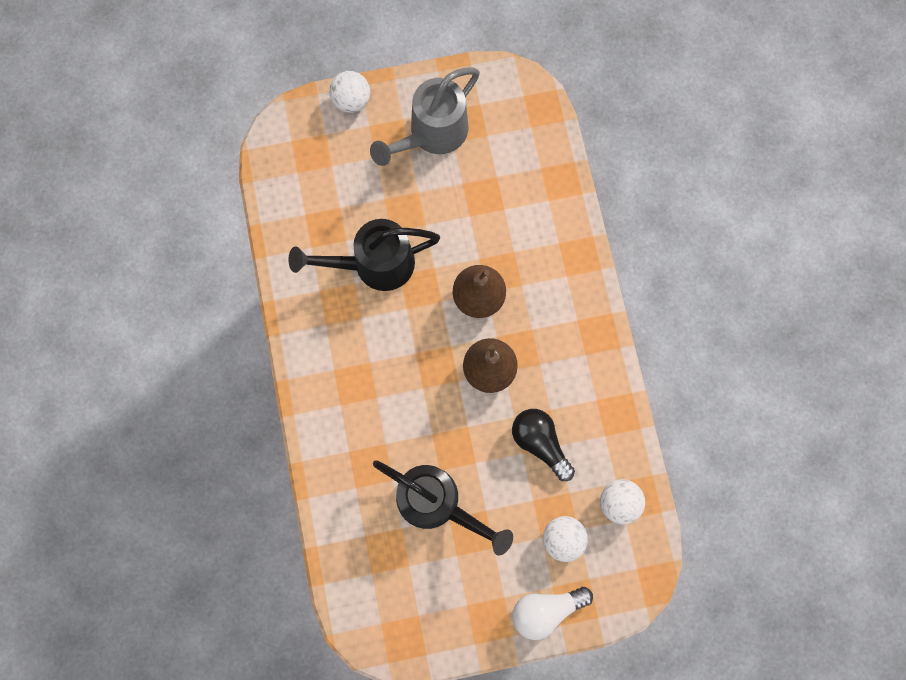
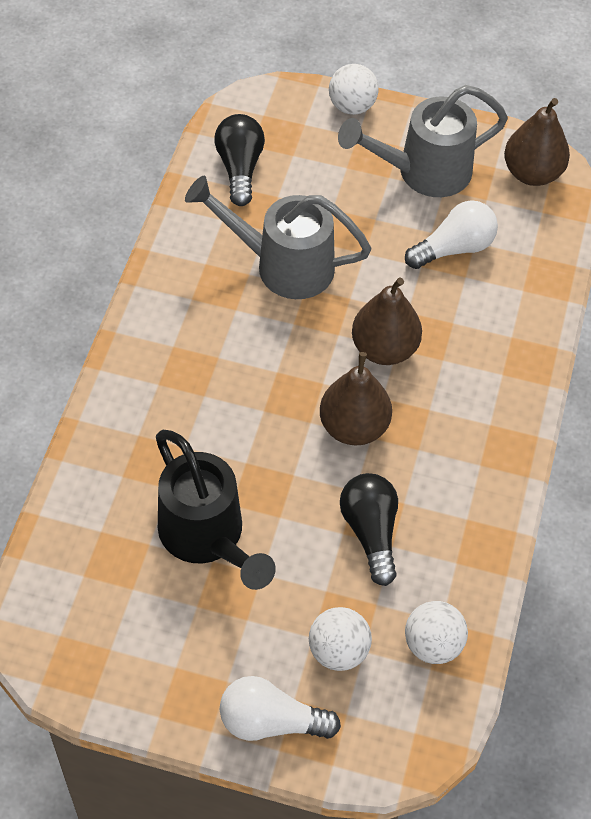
camera: 25 degrees right, 20 degrees down
(299, 197) = (240, 168): none -> black light bulb
(374, 264) = (283, 265): black watering can -> grey watering can
(485, 189) = (454, 248): none -> white light bulb
(508, 97) = (532, 173): none -> brown pear

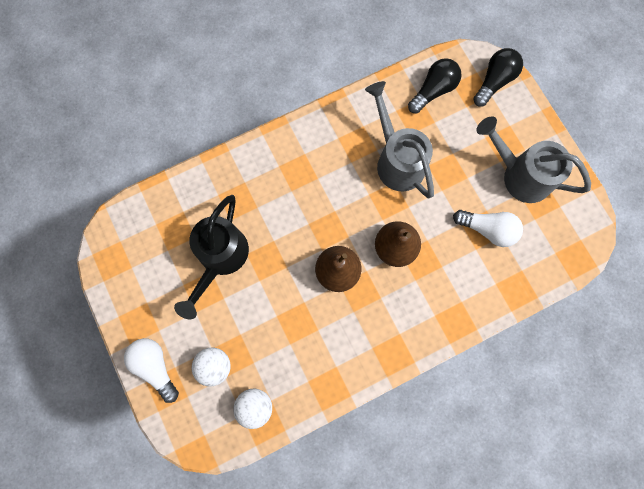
camera: 50 degrees right, 20 degrees up
(352, 106) = (526, 106): white ball -> none
(370, 532) = (288, 328): black light bulb -> black light bulb (494, 81)
(532, 173) = (575, 227): brown pear -> none

